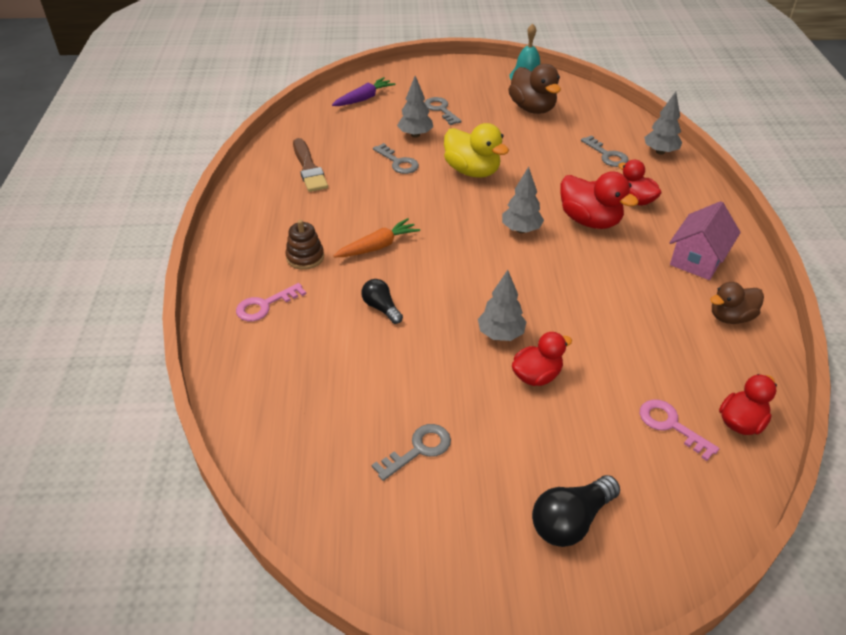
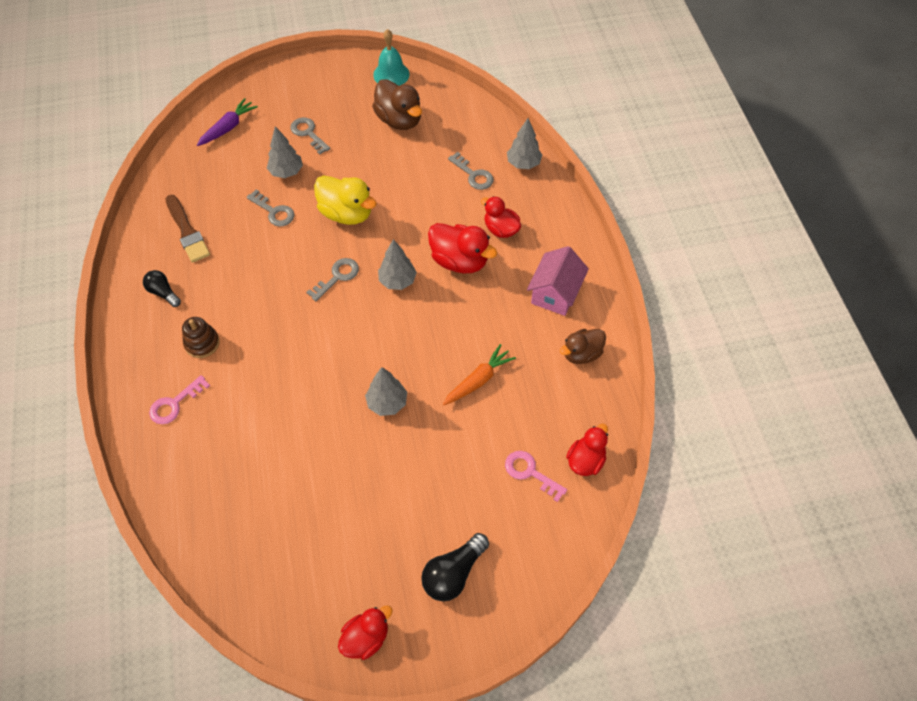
camera: 10 degrees left, 15 degrees up
(378, 246) = (268, 320): orange carrot -> orange carrot (478, 380)
(381, 308) = (280, 390): black light bulb -> black light bulb (163, 293)
(418, 449) = (329, 529): grey key -> grey key (337, 277)
(536, 376) = (420, 441): red duck -> red duck (366, 638)

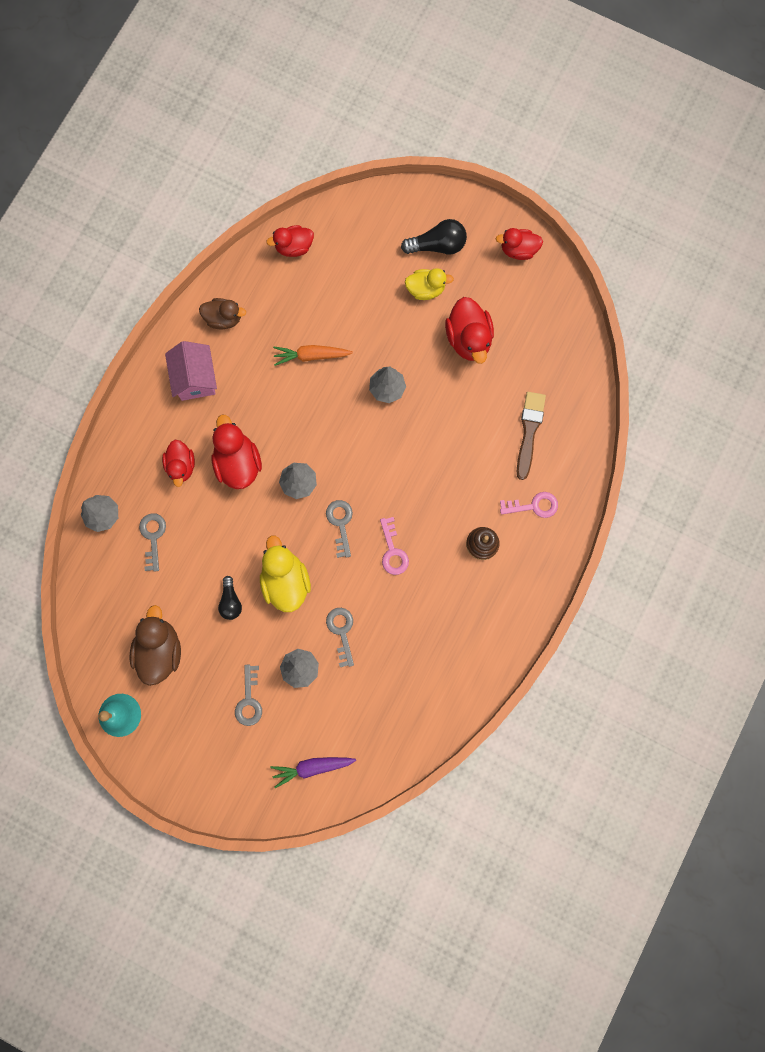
camera: 140 degrees left, 20 degrees up
(163, 293) = (482, 617): black light bulb -> black light bulb (230, 601)
(187, 231) = (425, 668): brown brush -> brown brush (529, 431)
(337, 277) = (340, 524): grey key -> grey key turned 90 degrees clockwise
(347, 504) = (468, 339): none -> red duck
(427, 519) = (425, 289): none -> yellow duck
(530, 472) = (336, 267): pink key -> pink key (393, 551)
(555, 293) = (195, 378): pink house -> pink house turned 75 degrees counterclockwise

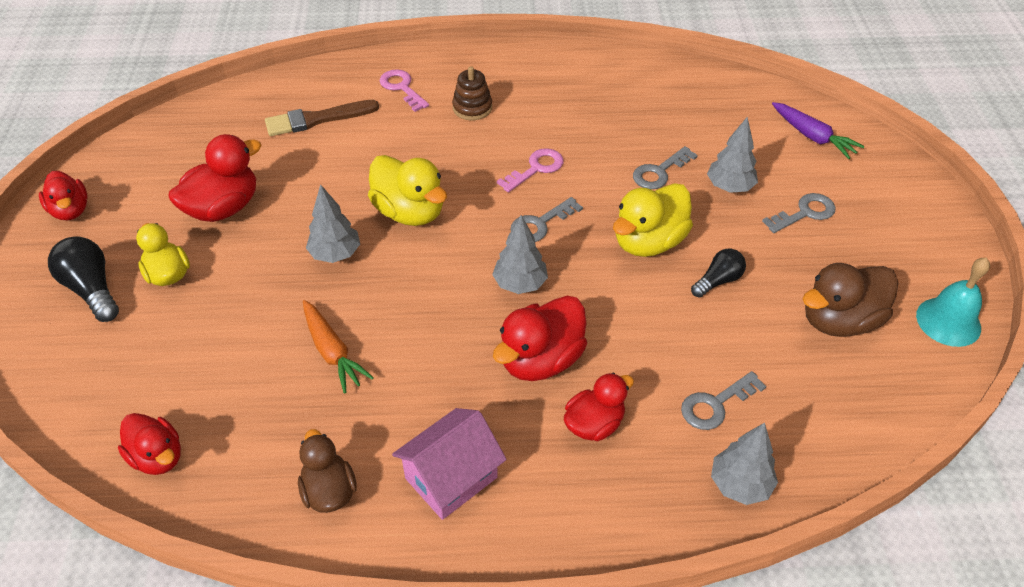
camera: 120 degrees left, 30 degrees down
(398, 449) = (410, 212): none -> yellow duck

